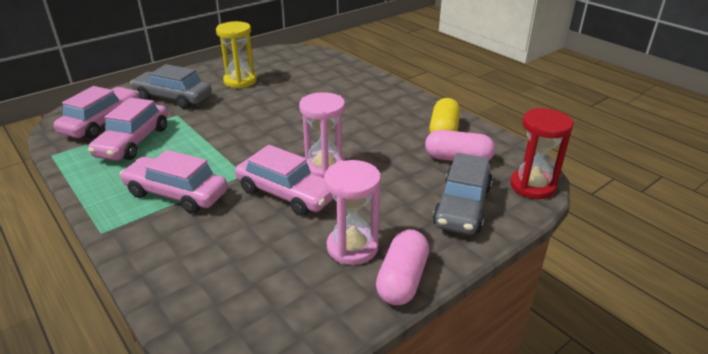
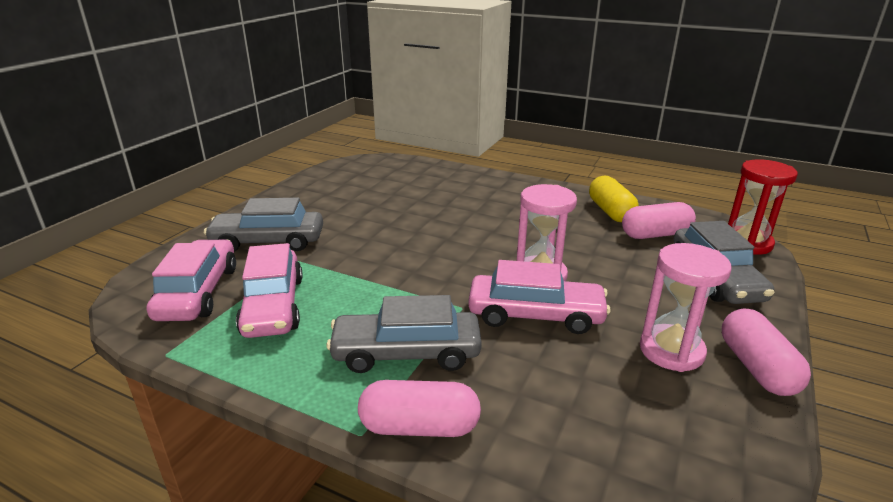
camera: 25 degrees left, 5 degrees down
(135, 239) = (419, 426): none -> pink capsule
(176, 194) = (406, 353): pink car -> grey car
(240, 81) = (333, 206): yellow hourglass -> none

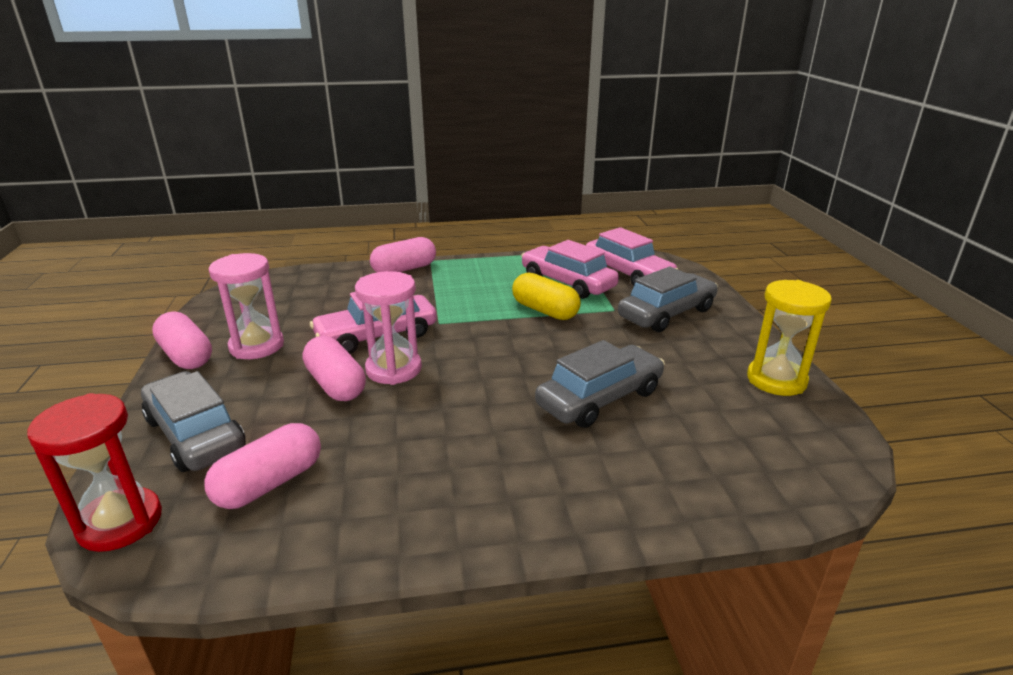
camera: 145 degrees right, 0 degrees up
(309, 188) = (776, 380): none -> yellow hourglass
(406, 353) = (447, 289): grey car -> grey car (600, 398)
(596, 279) = (336, 384): none -> pink capsule
(610, 212) = (349, 510): yellow capsule -> yellow capsule (545, 311)

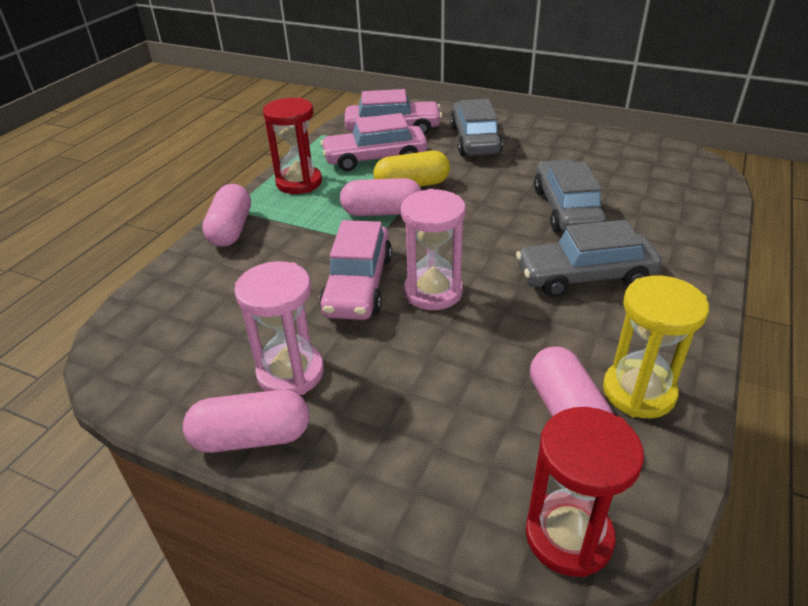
camera: 55 degrees left, 10 degrees up
(195, 434) = (443, 454): grey car -> grey car (585, 276)
(336, 384) = (428, 333): pink capsule -> pink capsule (382, 212)
(492, 268) = (299, 183): none -> red hourglass
(776, 380) = (597, 141): yellow hourglass -> yellow hourglass (638, 392)

